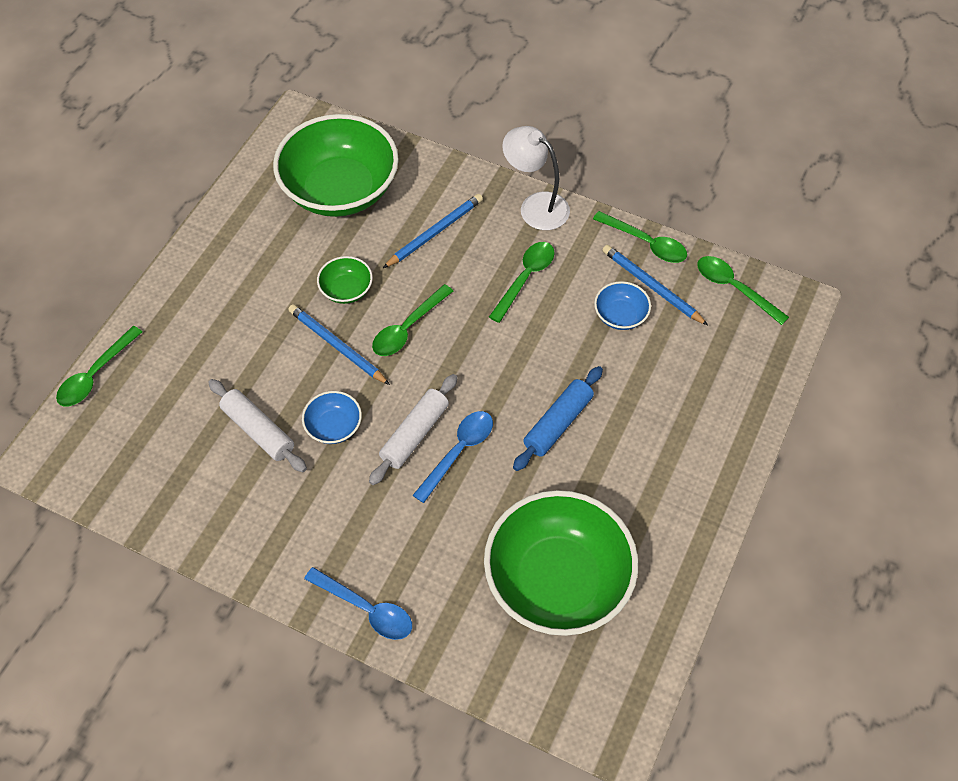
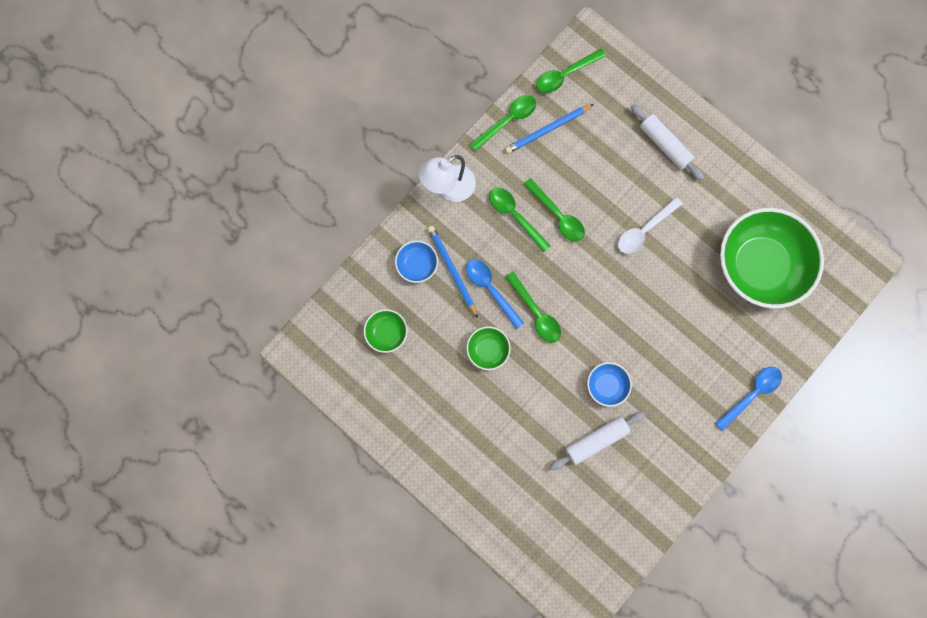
camera: 75 degrees left, 20 degrees up
(95, 375) = (514, 557): green spoon -> green spoon (557, 215)
(337, 346) = (537, 368): blue pencil -> none
(340, 190) = (386, 333): green bowl -> green bowl, size x0.43
(415, 434) = (627, 330): white rolling pin -> white rolling pin (665, 145)
(459, 451) = (649, 303): blue spoon -> blue spoon (490, 289)
(558, 423) = (644, 230): blue rolling pin -> white spoon
(620, 315) = (566, 160): blue bowl -> blue bowl (417, 265)

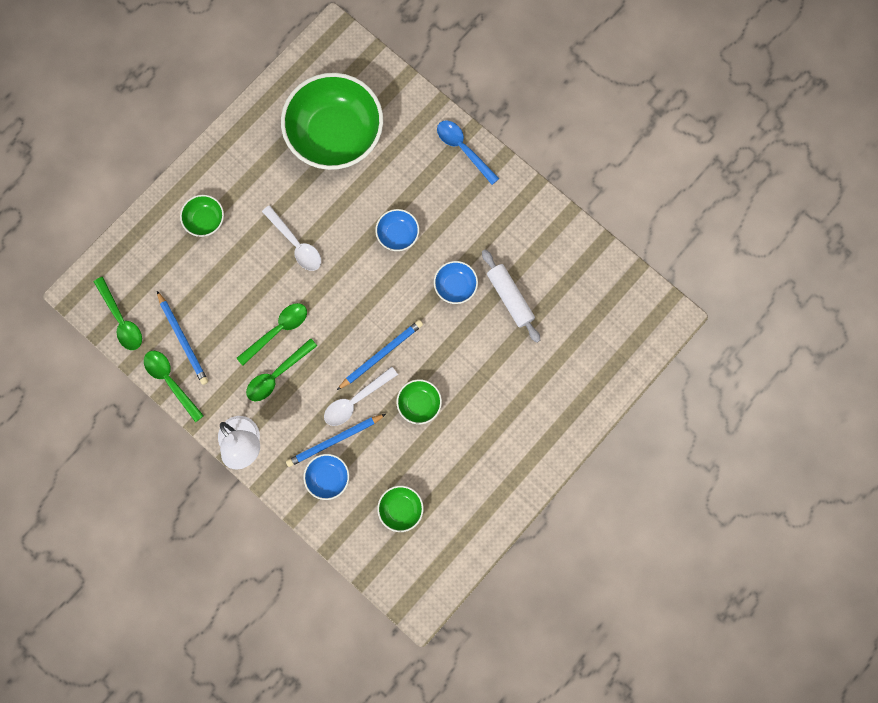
camera: 90 degrees left, 0 degrees up
(490, 289) = (355, 400): blue spoon -> white spoon
(536, 313) = (381, 354): green spoon -> blue pencil
(658, 328) = (397, 234): none -> blue bowl
(665, 145) = (205, 220): white rolling pin -> green bowl

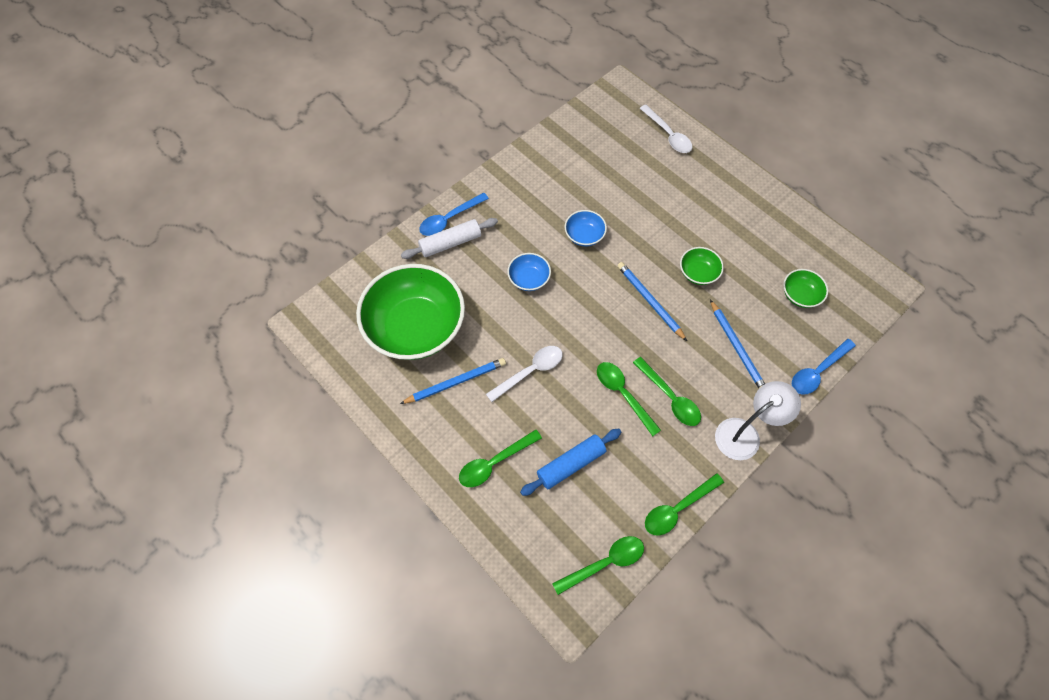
camera: 85 degrees left, 15 degrees down
(183, 339) = (630, 493): blue pencil -> blue pencil (455, 382)
(205, 220) = (494, 463): green bowl -> green spoon
(207, 286) = (571, 464): none -> blue rolling pin
(313, 519) = (817, 372): none -> blue spoon
(328, 477) = (774, 356): blue bowl -> none
(355, 400) = (696, 327): white spoon -> white spoon (668, 135)
(510, 297) = (598, 194): white rolling pin -> white rolling pin (450, 243)

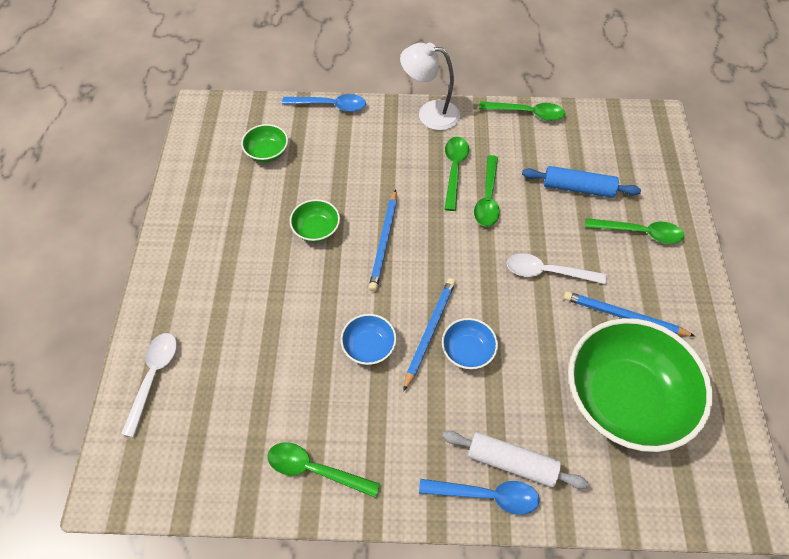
camera: 135 degrees left, 5 degrees down
(605, 563) = (609, 124): green spoon -> green spoon (314, 469)
(737, 348) = (363, 159): blue pencil -> blue pencil (429, 332)

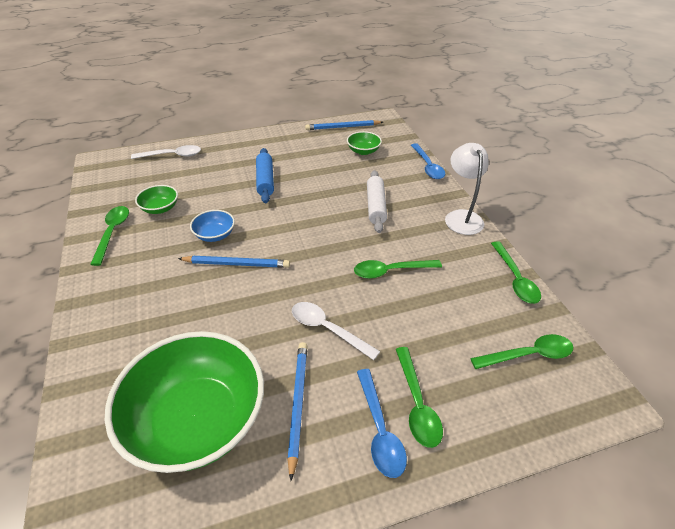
camera: 70 degrees right, 15 degrees down
(316, 229) = (308, 187): green bowl -> green bowl (160, 208)
(384, 242) = (312, 221): blue pencil -> blue pencil (342, 127)
(454, 169) = (409, 244): green spoon -> green spoon (528, 355)
(467, 351) = (224, 290): blue bowl -> none
(487, 495) = (91, 329): blue spoon -> blue spoon (380, 430)
(511, 462) = (121, 339): white rolling pin -> white rolling pin (375, 206)
(547, 272) = (327, 329): white spoon -> white spoon turned 45 degrees counterclockwise
(578, 188) = (445, 336): blue rolling pin -> blue rolling pin (265, 180)

